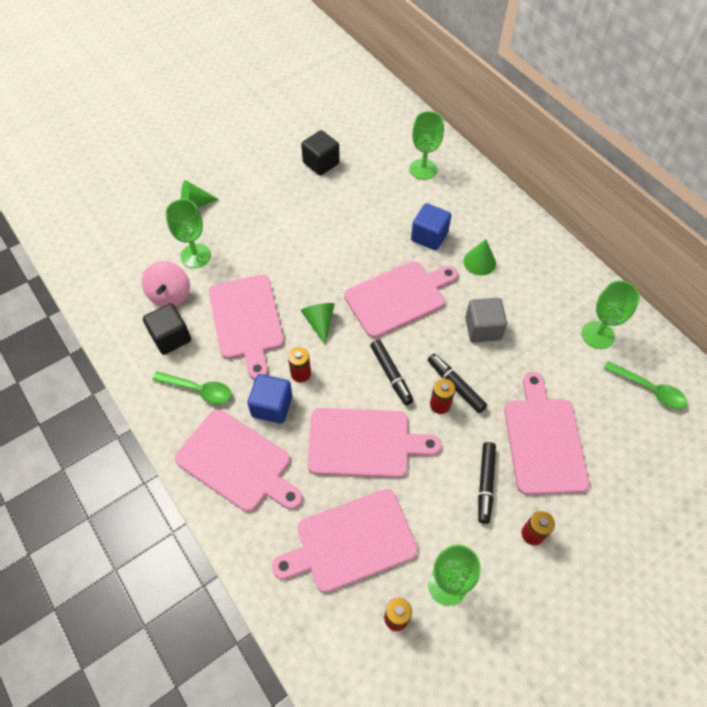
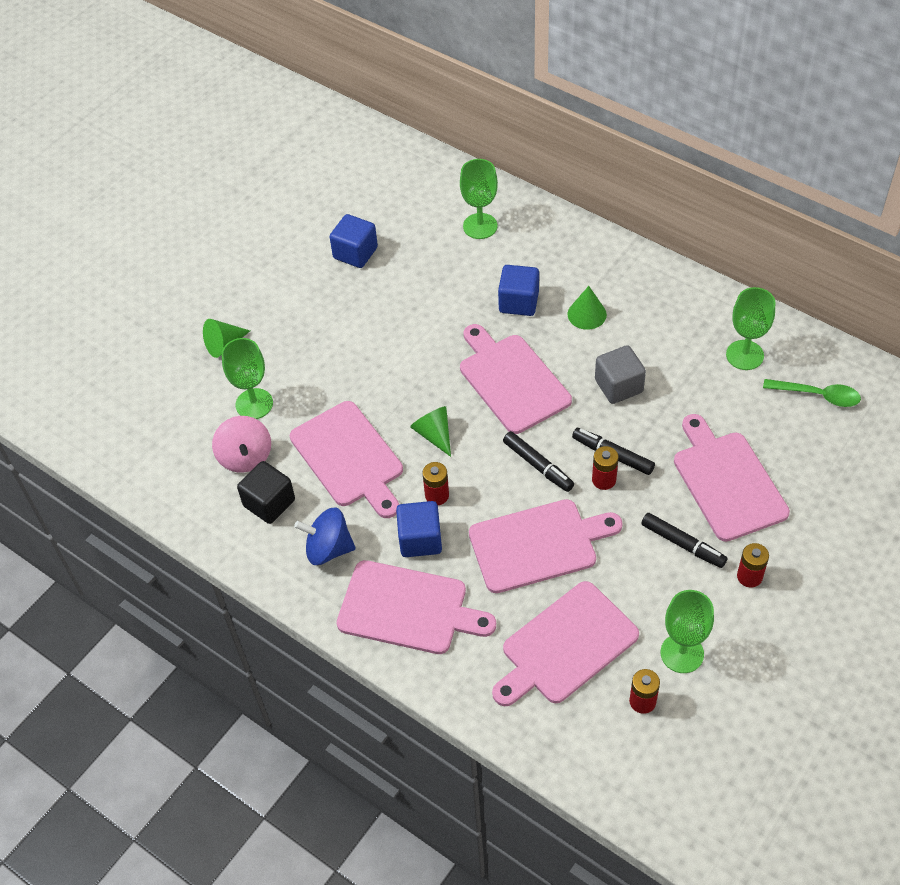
camera: 15 degrees left, 5 degrees down
(198, 390) = (328, 549): green spoon -> blue spinning top
(321, 163) = (355, 253): black cube -> blue cube
(398, 297) = (512, 380): pink cutting board -> pink cutting board turned 75 degrees counterclockwise
(485, 484) = (683, 544): black marker -> black marker turned 45 degrees counterclockwise

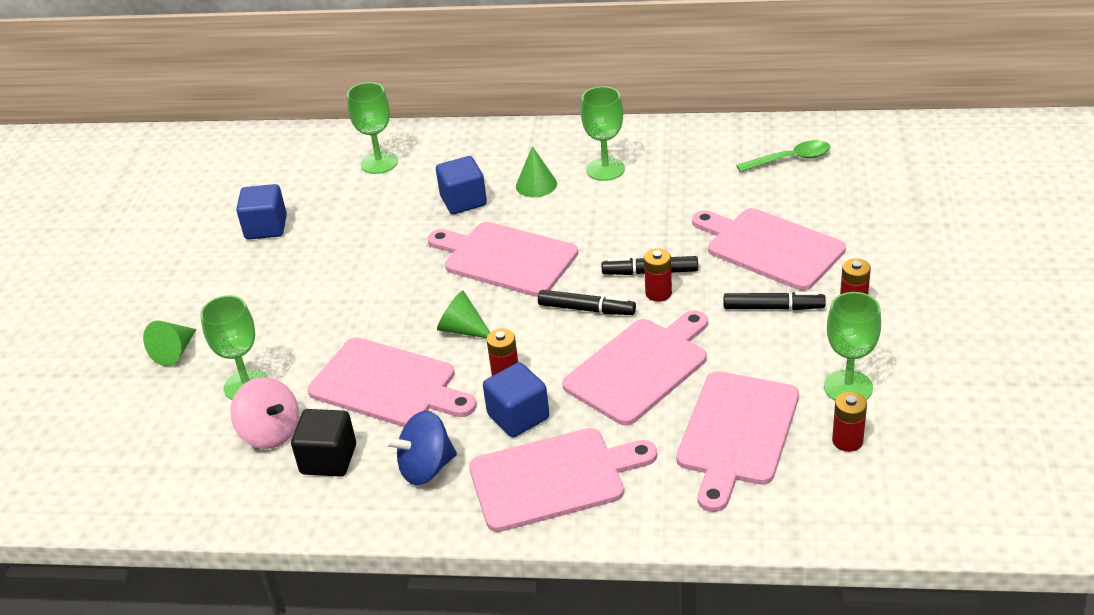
camera: 30 degrees left, 15 degrees down
(618, 386) = (611, 222): grey cube -> none
(744, 355) = (703, 157): green goblet -> green goblet (605, 169)

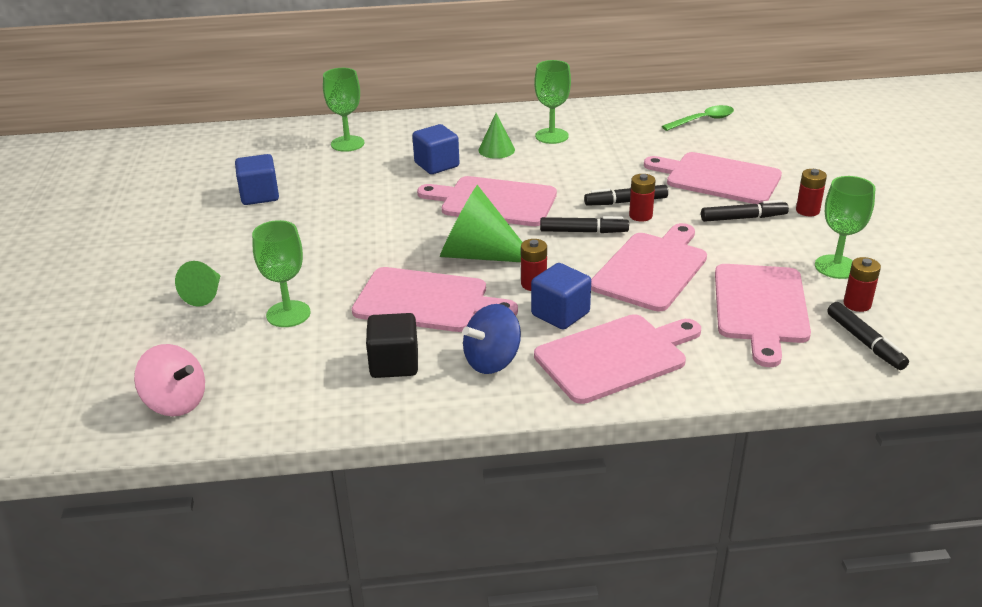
camera: 15 degrees left, 5 degrees down
(270, 433) = (327, 348): pink spinning top -> pink spinning top (176, 402)
(462, 329) = (478, 255): green cone -> green cone, size x1.84
(831, 492) = (865, 342): none -> black marker

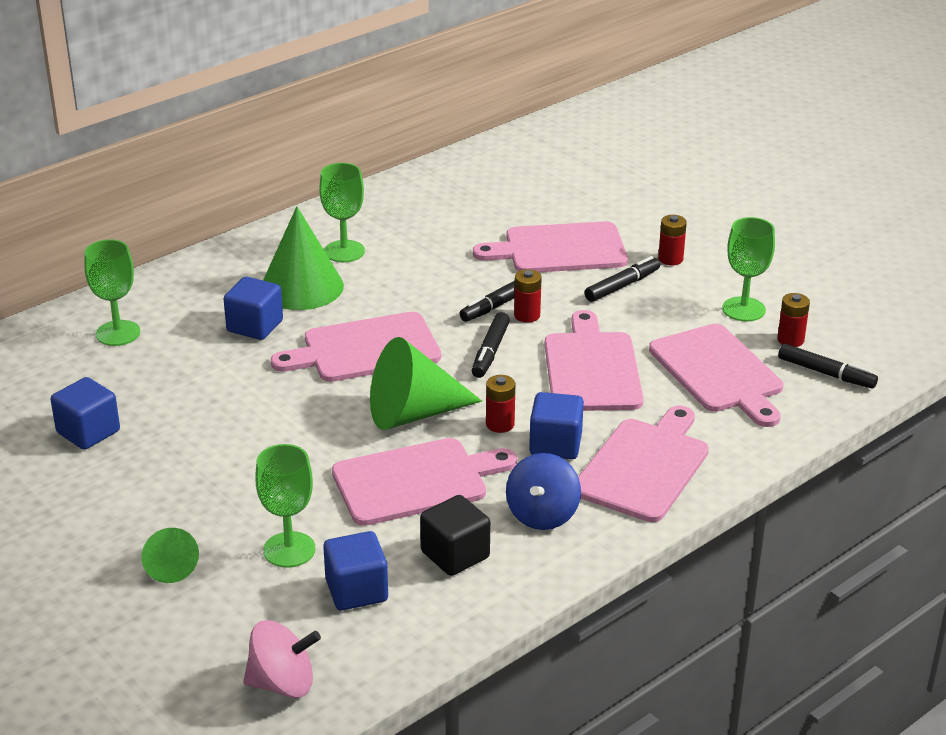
camera: 35 degrees left, 0 degrees up
(298, 360) = (356, 590): none -> blue cube
(496, 150) = (302, 287): green cone -> green cone, size x1.84
(583, 231) = (490, 352): black marker -> black marker turned 135 degrees clockwise
(702, 120) = (481, 185): green spoon -> none

